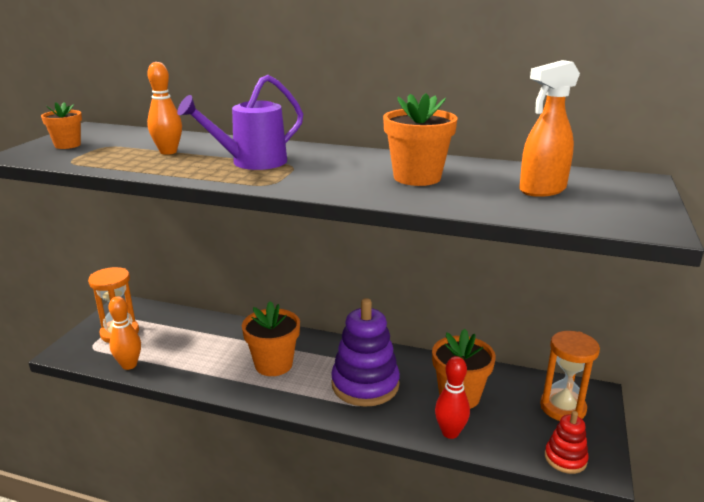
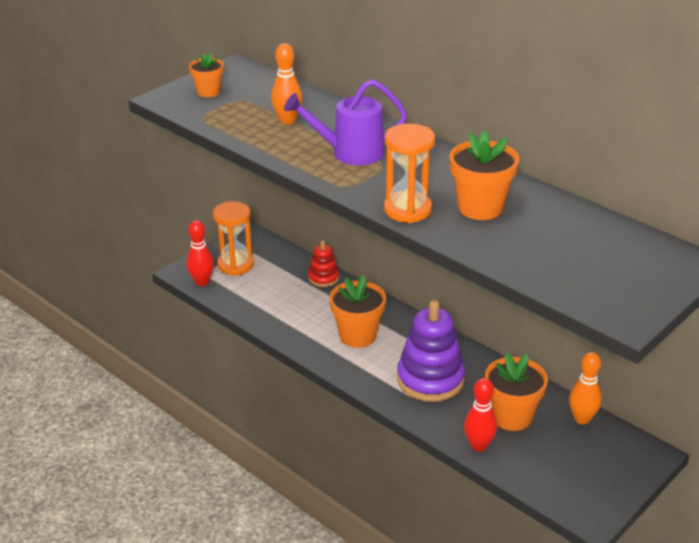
camera: 25 degrees right, 10 degrees up
(88, 356) = (202, 282): none -> red bowling pin
(129, 365) = (232, 300): orange bowling pin -> orange bowling pin (582, 419)
(542, 190) = (578, 251): orange spray bottle -> none
(562, 408) = (605, 457): orange hourglass -> orange hourglass (407, 210)
(565, 458) = (567, 500): red stacking toy -> red stacking toy (323, 278)

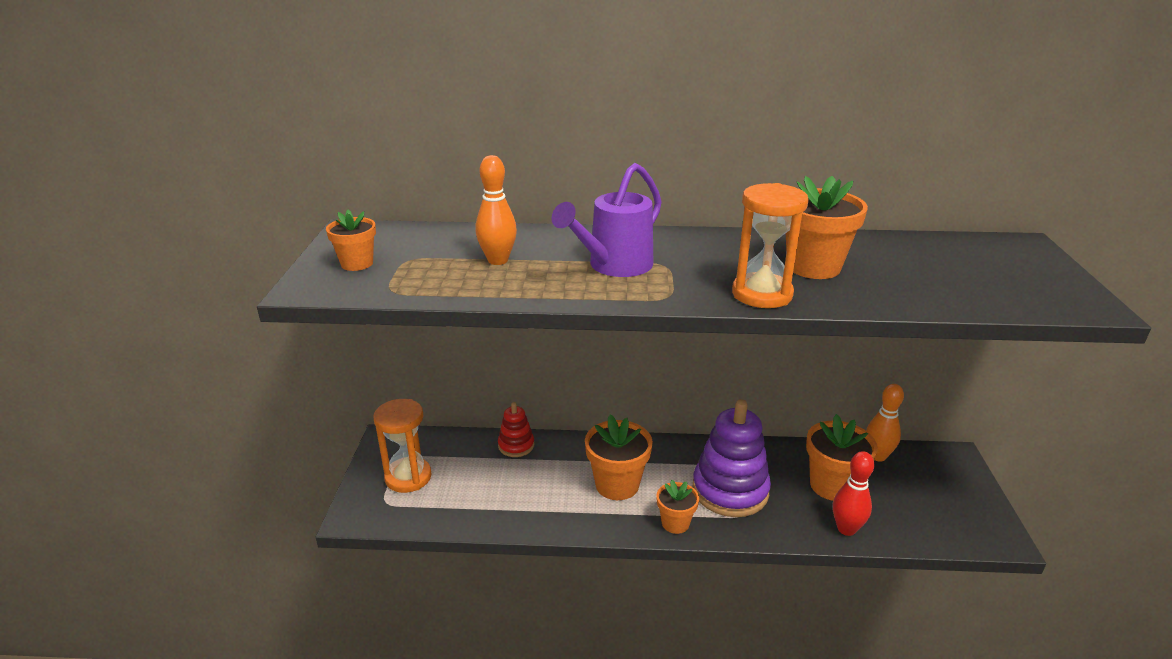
camera: 40 degrees left, 5 degrees down
(202, 282) = (390, 515): red bowling pin -> none
(364, 377) = (675, 523): none -> orange flower pot

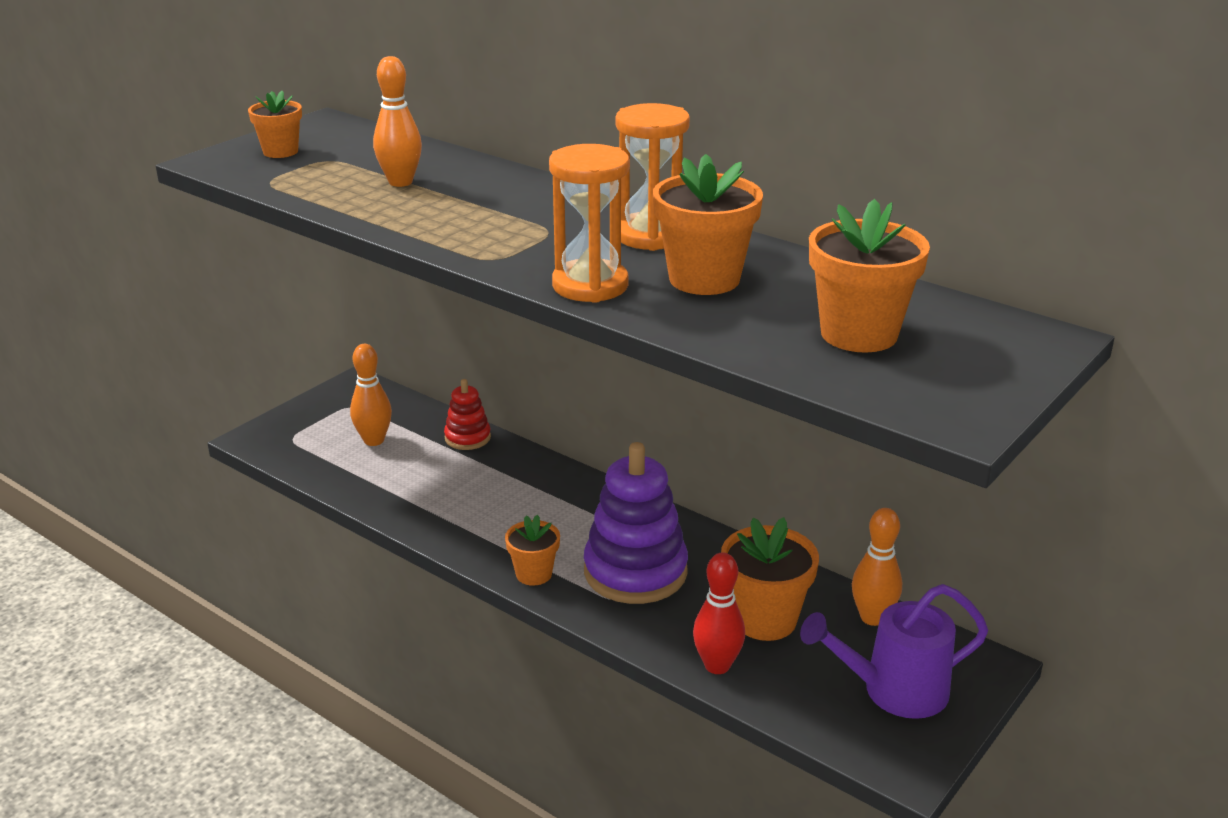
camera: 35 degrees right, 0 degrees up
(408, 477) = (335, 425): orange hourglass -> orange hourglass (650, 236)
(451, 476) = (374, 440): none -> orange bowling pin
(614, 266) = (496, 218): purple watering can -> purple watering can (893, 691)
(617, 485) = (521, 515): orange flower pot -> orange flower pot (859, 334)

